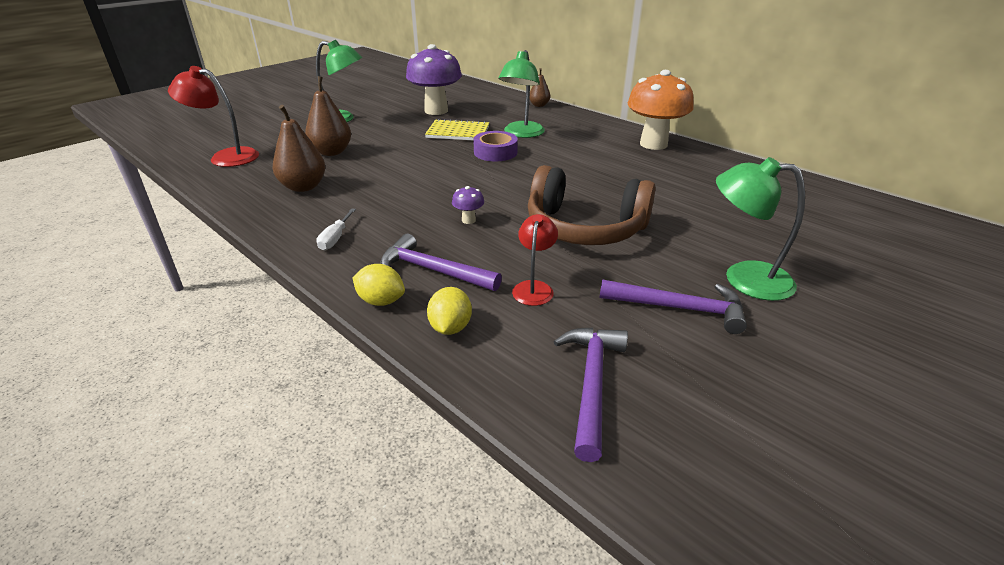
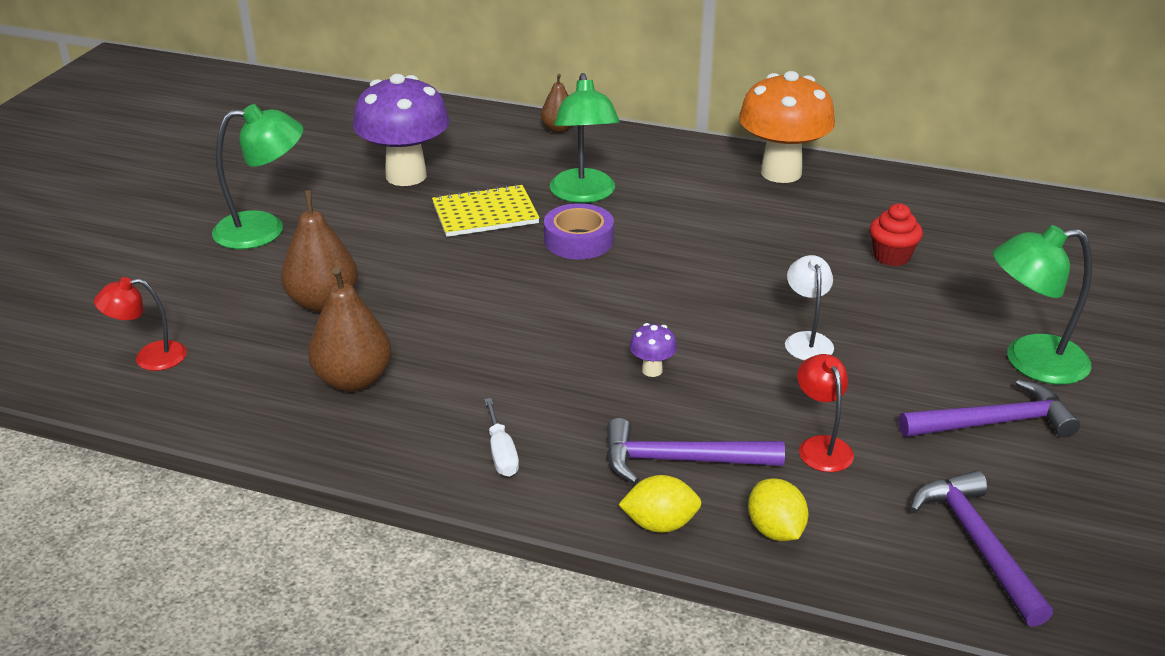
camera: 25 degrees left, 0 degrees up
(226, 157) = (149, 357): red lamp -> red lamp, size x0.61
(584, 228) = (806, 340): brown headphones -> white lamp
(689, 197) = (891, 256): none -> red cupcake

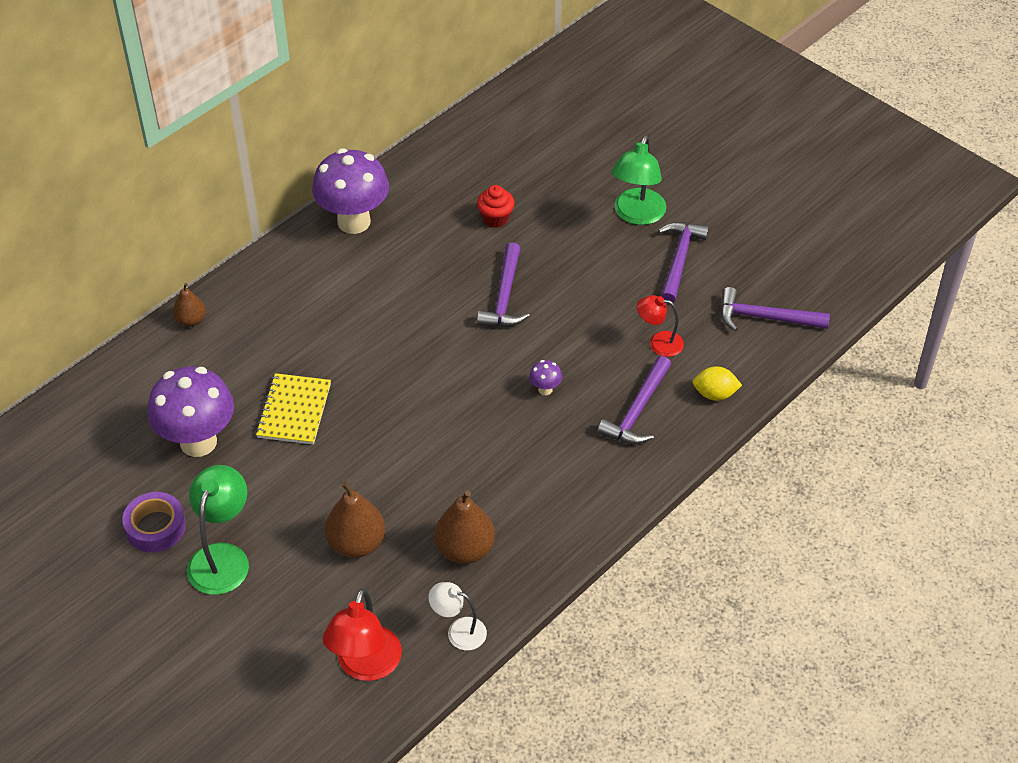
camera: 65 degrees left, 15 degrees up
(149, 357) = (365, 666): red lamp -> red lamp, size x1.63
(501, 453) = (585, 493): white screwdriver -> none
(578, 240) = (369, 369): purple tape -> purple tape (155, 527)
(584, 194) = (306, 343): green lamp -> none
(660, 524) = (685, 442): yellow lemon -> none
(774, 297) = (504, 297): none -> purple hammer
(781, 173) = (354, 222): orange mushroom -> purple mushroom
(806, 340) = (558, 302): white lamp -> white lamp (459, 631)

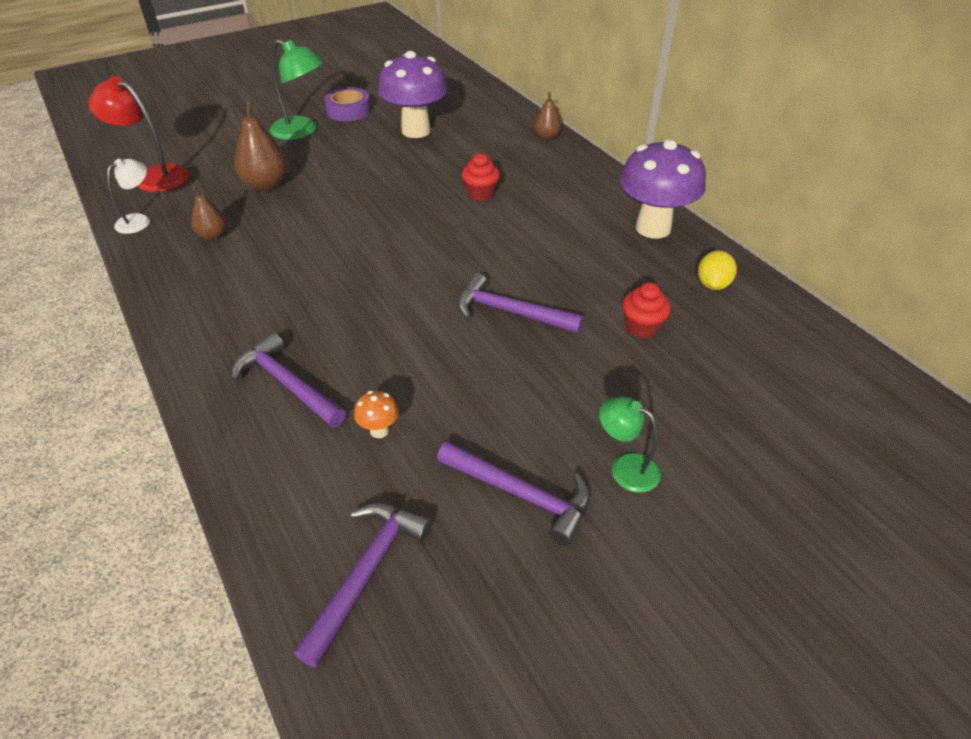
camera: 105 degrees right, 5 degrees down
(294, 410) = (422, 172): yellow notebook -> none
(327, 352) = (480, 194): none -> red cupcake
(465, 549) = (213, 235): brown pear -> brown pear, size x0.60
(545, 389) = (361, 317): purple mushroom -> none
(637, 215) = (625, 467): green lamp -> green lamp, size x0.61
(658, 343) = (379, 430): red lamp -> orange mushroom
(715, 394) = (265, 466): yellow lemon -> yellow lemon (712, 284)

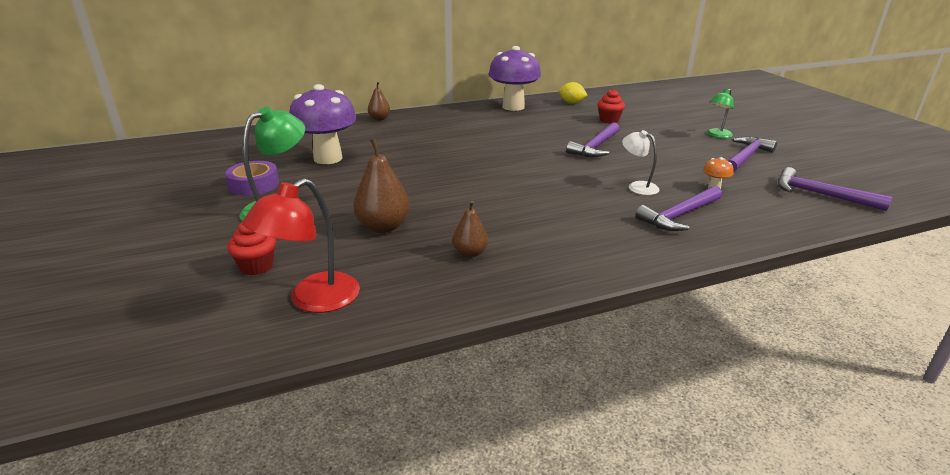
camera: 80 degrees left, 15 degrees down
(139, 220) = (420, 302): white lamp -> white lamp (637, 186)
(480, 194) = (450, 144): red cupcake -> red cupcake (256, 266)

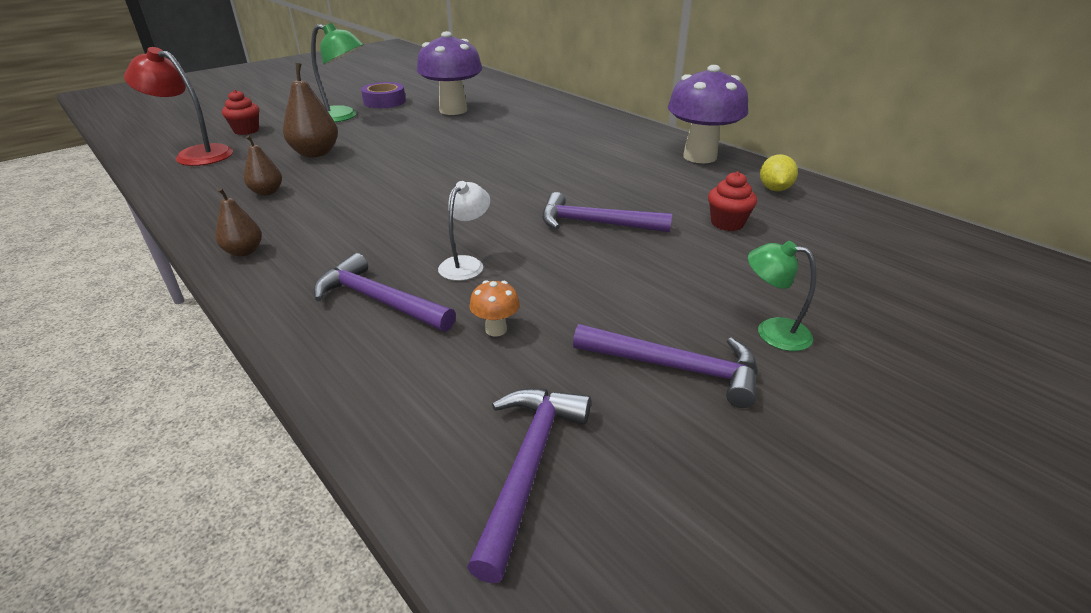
camera: 70 degrees right, 5 degrees up
(379, 119) = (575, 107): brown pear -> brown pear (244, 251)

